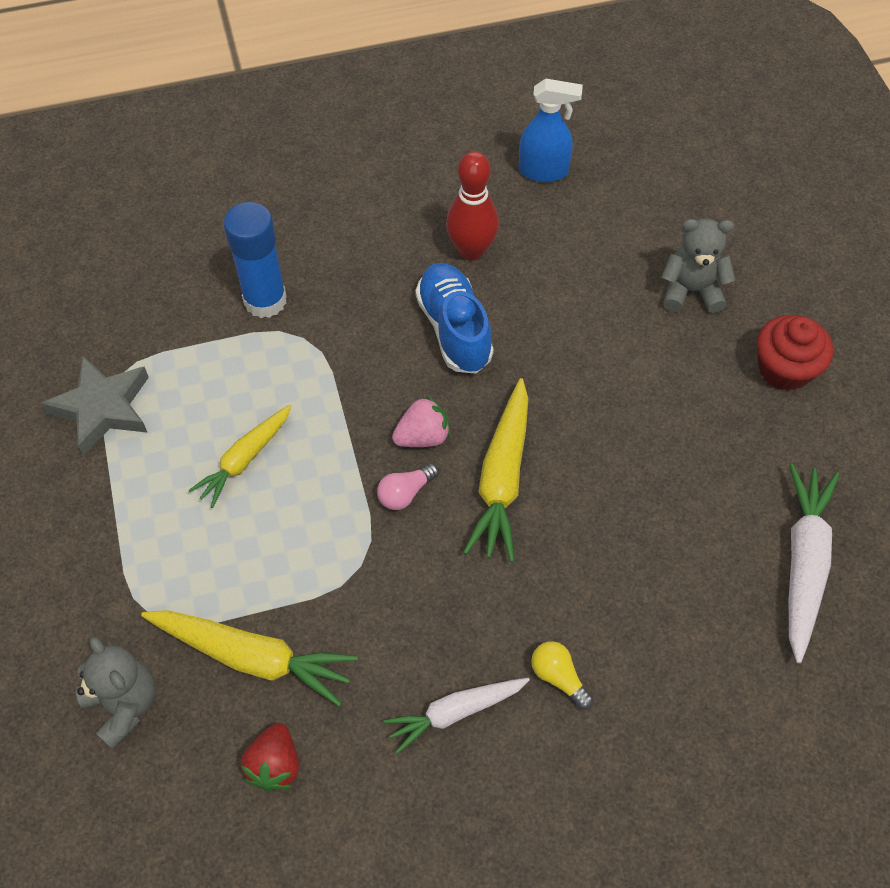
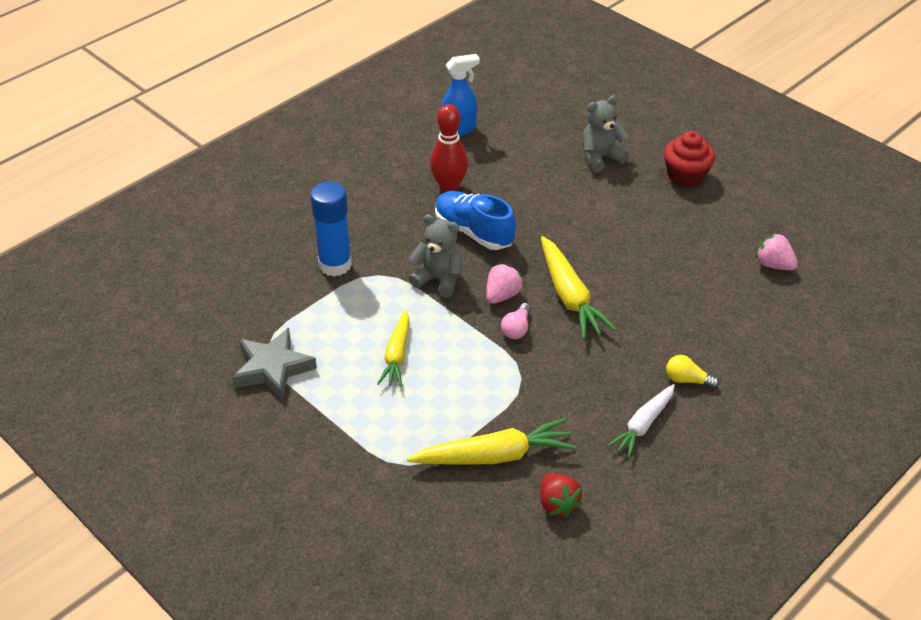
camera: 30 degrees left, 15 degrees down
(123, 704) = (431, 520): grey teddy bear -> grey teddy bear (438, 279)
(803, 563) = (773, 265): white carrot -> pink strawberry

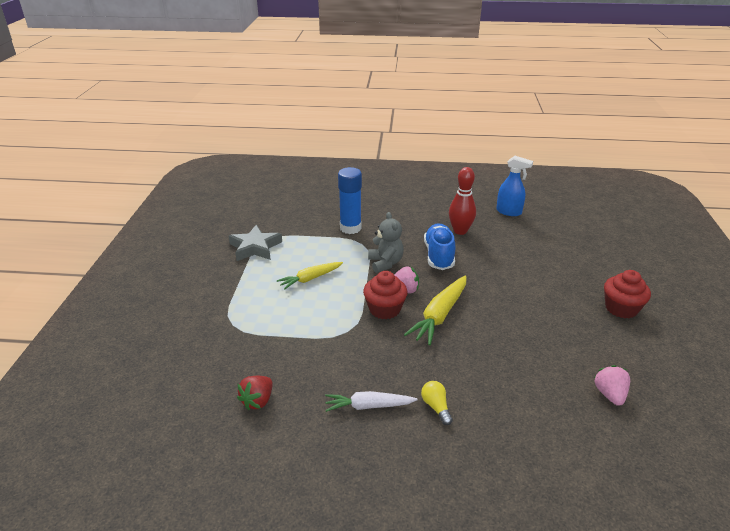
camera: 50 degrees right, 10 degrees down
(494, 455) = (272, 353): yellow carrot -> none
(517, 329) = (384, 309): pink light bulb -> red cupcake
(600, 158) = (574, 267): grey teddy bear -> none

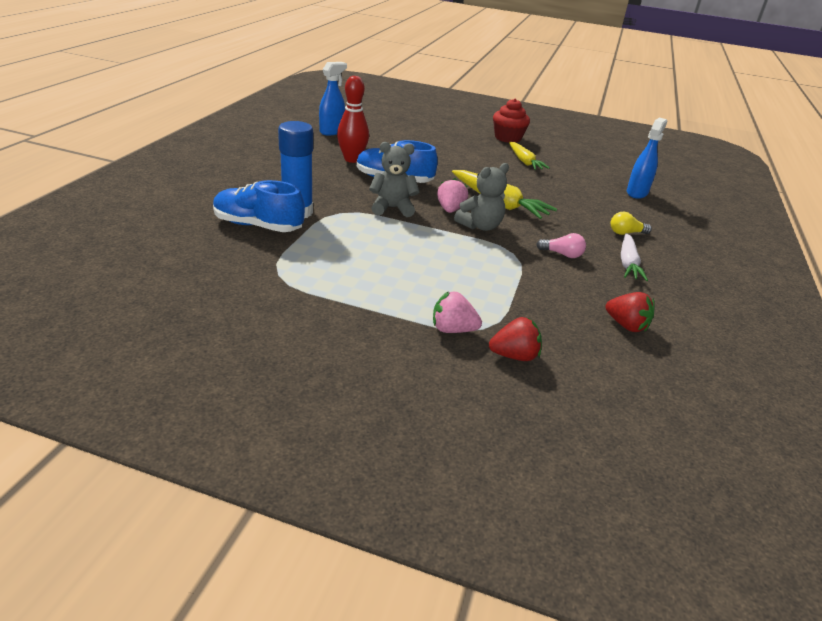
camera: 80 degrees left, 0 degrees up
(204, 341) = (514, 356): none -> red strawberry
(255, 247) = (295, 287): grey star -> none
(310, 279) = (402, 258): yellow carrot -> yellow carrot (524, 162)
(322, 220) = (258, 226): none -> blue shoe
(361, 360) = (562, 254): none -> pink light bulb
(384, 309) = (480, 226): red cupcake -> grey teddy bear
(560, 422) = (637, 193): none -> blue spray bottle
(609, 394) = (607, 170): pink strawberry -> pink strawberry (452, 329)

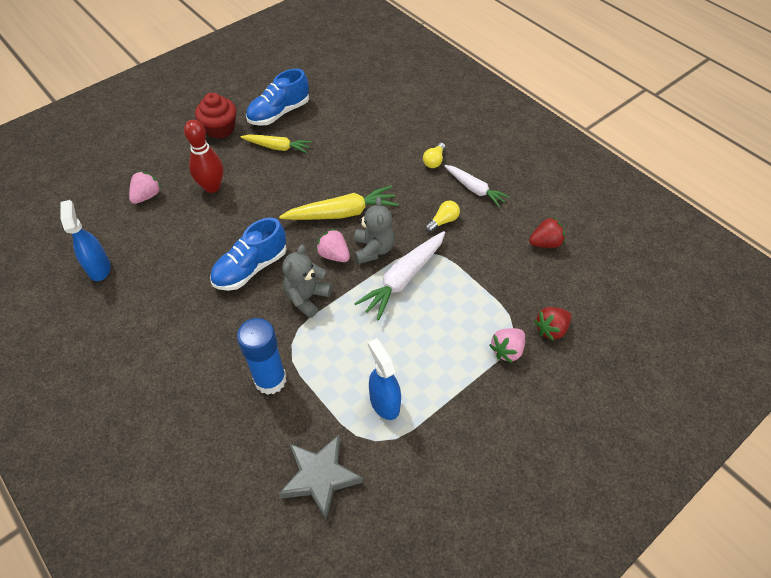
camera: 55 degrees left, 20 degrees up
(221, 256) = (320, 477): none -> grey star
(258, 226) = (279, 425): blue shoe -> blue shoe (279, 113)
(352, 159) = (183, 282): red bowling pin -> red bowling pin (212, 187)
(411, 130) = (147, 196): none -> pink strawberry
(466, 248) = (403, 279): none -> white carrot
(514, 356) = (551, 329): red strawberry -> red strawberry turned 150 degrees counterclockwise
(562, 254) = (443, 221): pink light bulb -> yellow light bulb
(637, 193) = (378, 110): blue spray bottle -> blue spray bottle (384, 402)

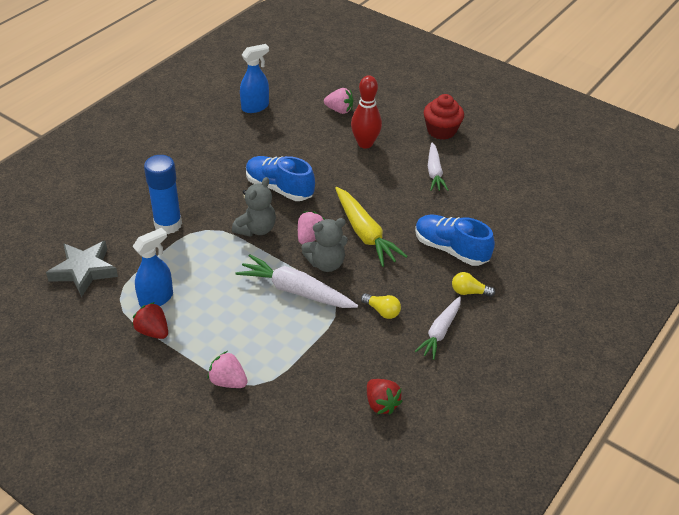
camera: 75 degrees right, 10 degrees down
(277, 147) = (434, 172): yellow carrot -> white carrot
(279, 113) = (483, 163): blue shoe -> blue shoe (451, 249)
(306, 298) = (256, 229): grey teddy bear -> grey teddy bear turned 105 degrees clockwise
(551, 329) = (262, 417): red strawberry -> red strawberry (153, 331)

